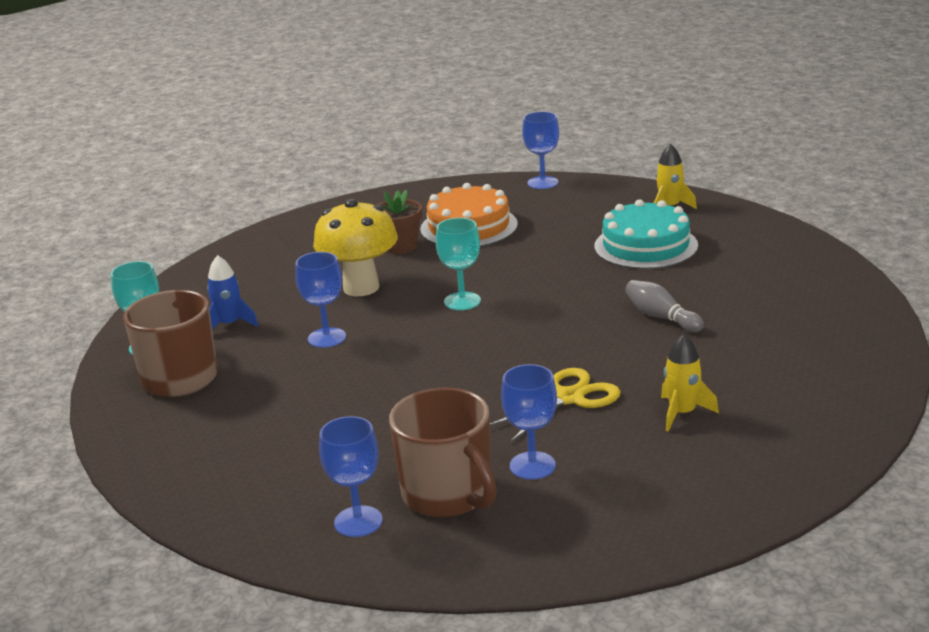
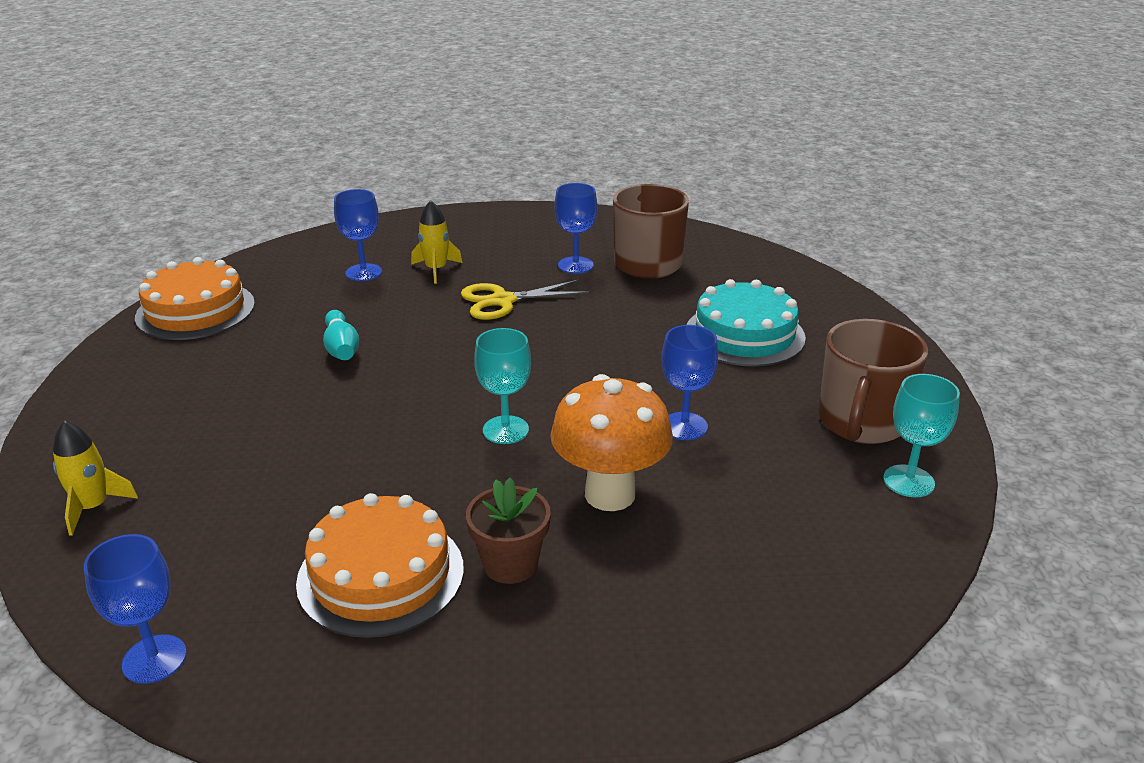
camera: 160 degrees left, 5 degrees up
(230, 324) = (799, 485): blue rocket -> none
(358, 521) = (718, 263): blue goblet -> blue goblet (363, 272)
(361, 288) = (610, 494): yellow mushroom -> orange mushroom
(645, 246) = (224, 445): turquoise cake -> turquoise cake (744, 334)
(661, 317) = (341, 348): grey bowling pin -> turquoise bowling pin
(840, 310) = (195, 310): none -> orange cake

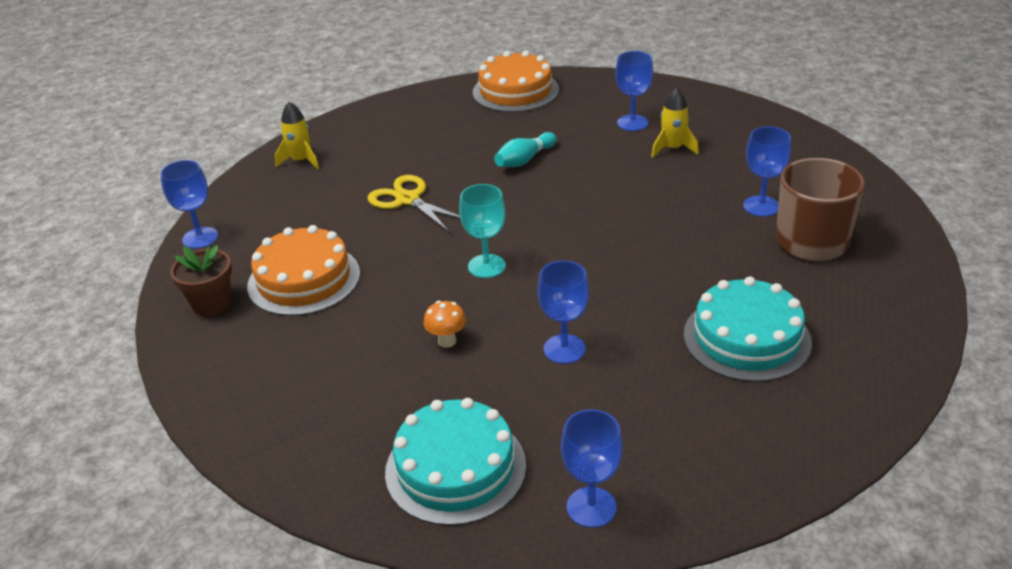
camera: 65 degrees right, 5 degrees up
(503, 301) = (660, 195): yellow scissors -> yellow scissors (408, 199)
(510, 564) = (343, 325): brown flower pot -> brown flower pot (212, 304)
(610, 494) = (447, 341): orange mushroom -> orange mushroom, size x0.44
(814, 547) = (455, 468): none -> turquoise cake
(861, 422) = (662, 453): brown mug -> none
(908, 481) = (591, 507): turquoise goblet -> blue goblet

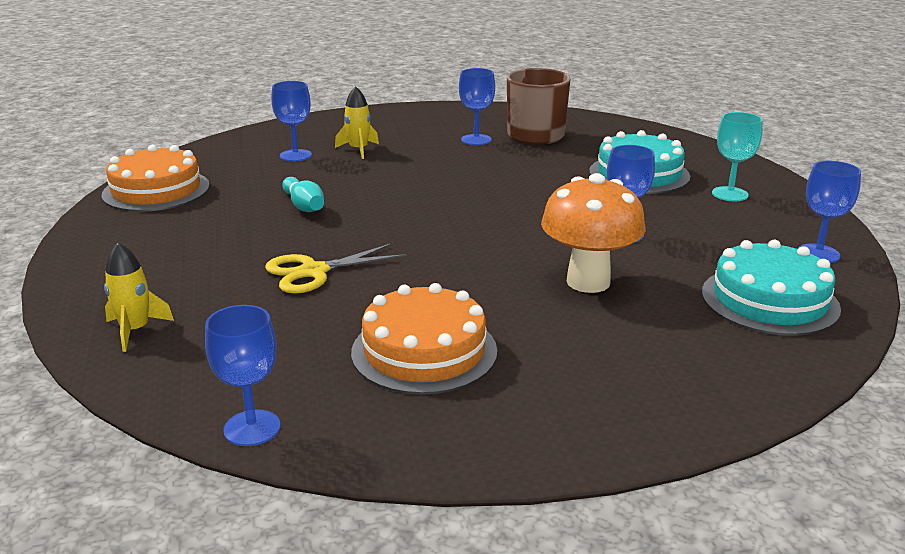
camera: 75 degrees left, 10 degrees down
(212, 304) = (429, 425): brown flower pot -> none
(447, 341) = (588, 282): orange mushroom -> orange mushroom, size x2.28
(486, 266) = (477, 248): turquoise goblet -> turquoise goblet (730, 194)

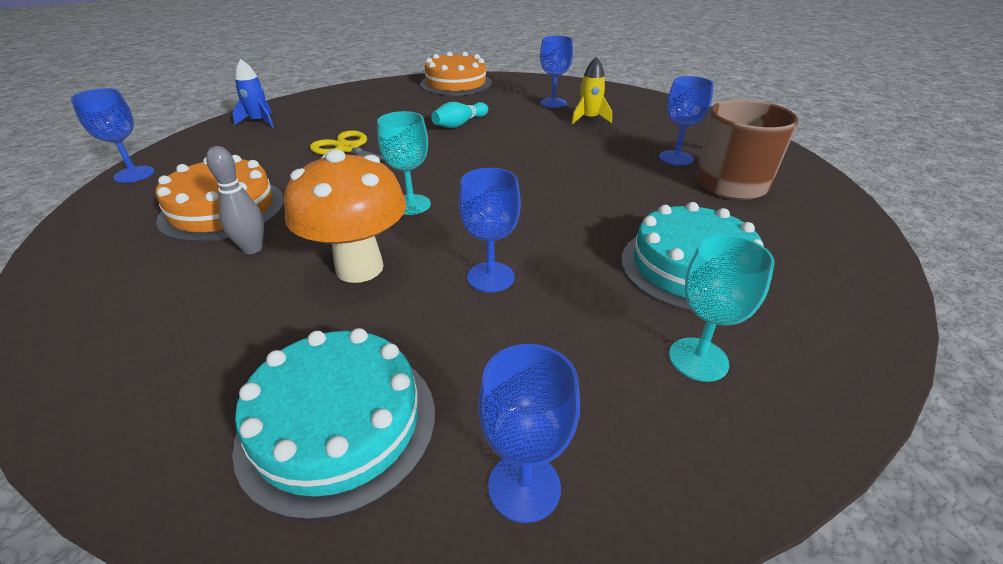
camera: 70 degrees right, 10 degrees up
(135, 330) = (259, 121): yellow rocket -> blue rocket
(486, 250) = (411, 205): none -> turquoise goblet
(527, 331) = (252, 249): none -> grey bowling pin

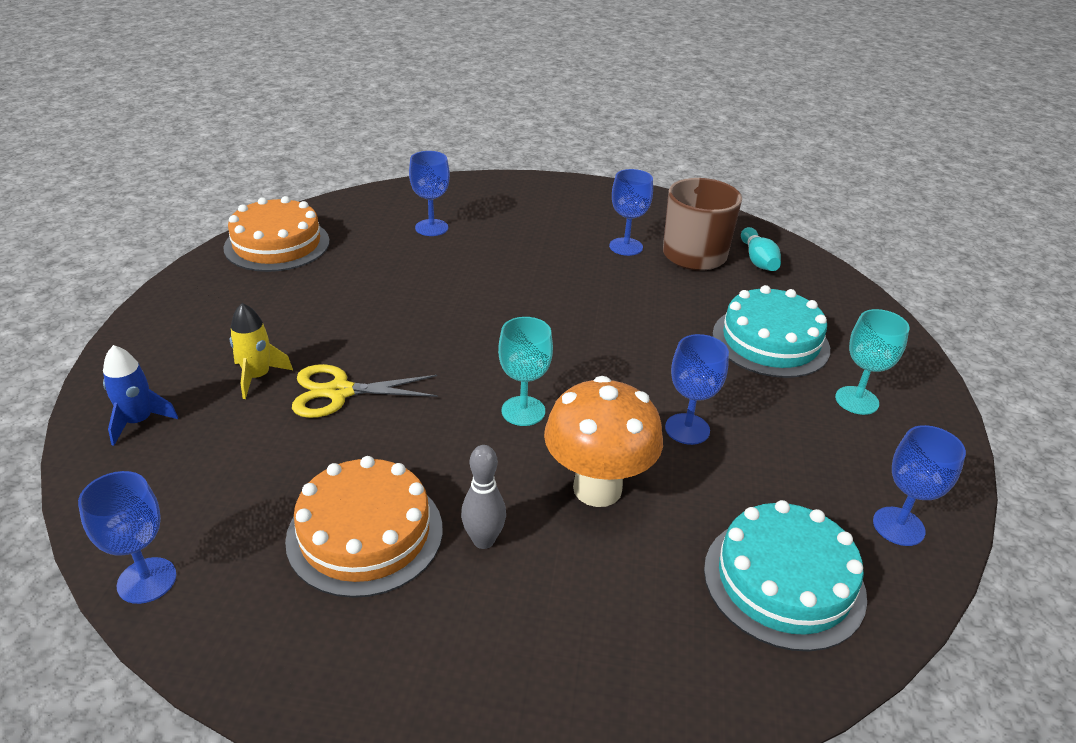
camera: 50 degrees left, 0 degrees up
(460, 124) = (392, 299): turquoise bowling pin -> turquoise bowling pin (758, 260)
(589, 119) = (496, 234): yellow rocket -> yellow rocket (257, 376)

